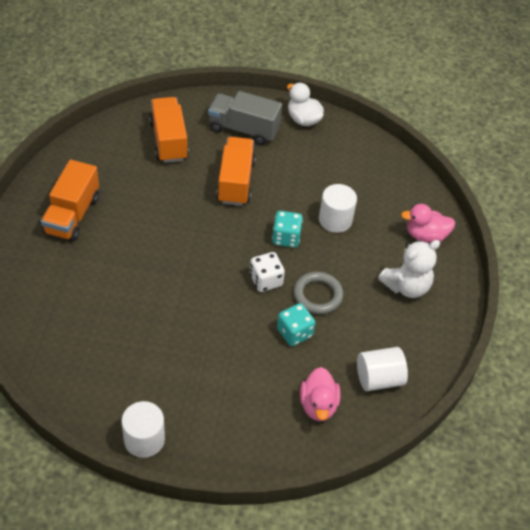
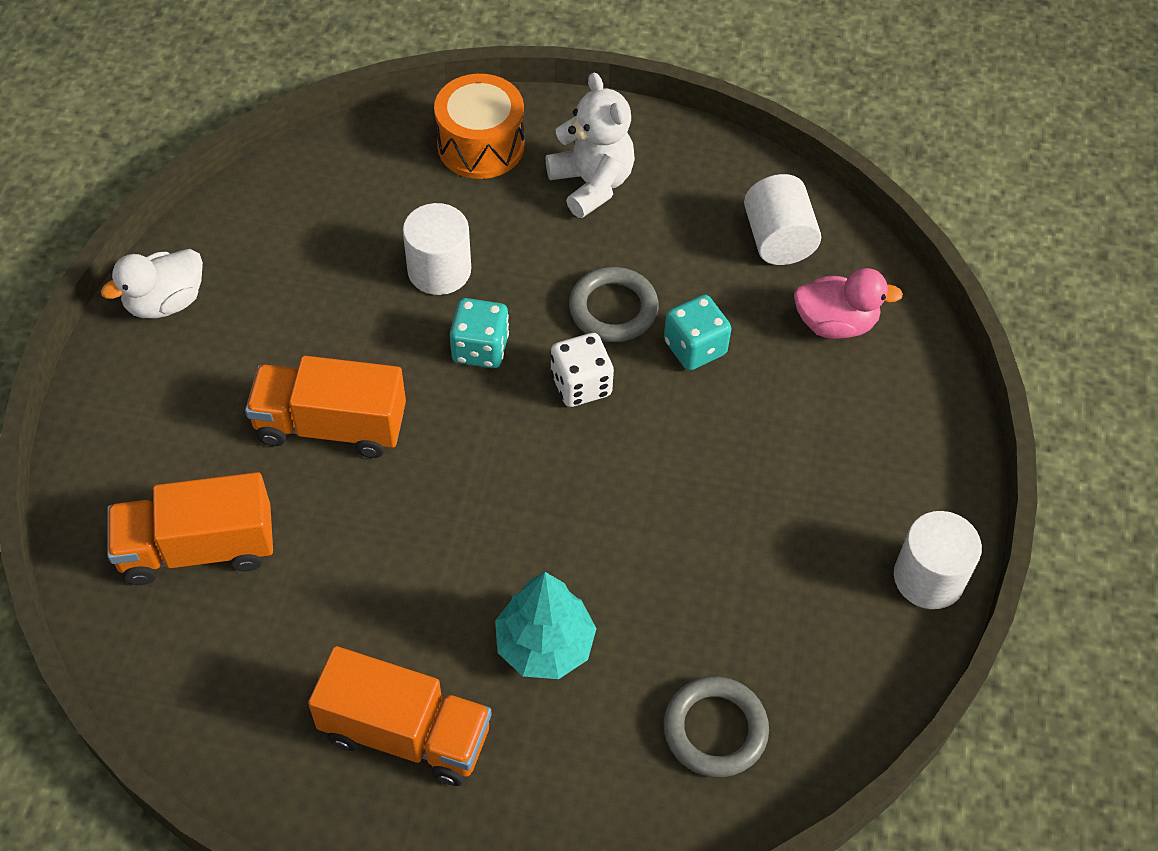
camera: 85 degrees left, 5 degrees up
(62, 333) = (715, 729): none -> grey ring
(113, 265) = (545, 645): none -> turquoise tree
(243, 129) = (180, 407): grey truck -> none
(425, 235) = (481, 145): pink duck -> orange drum

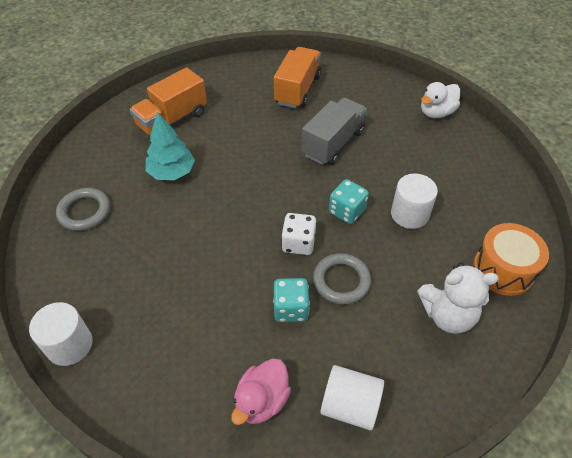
camera: 120 degrees right, 5 degrees down
(165, 302) = (436, 113): white duck -> white duck turned 120 degrees counterclockwise
(331, 425) = (333, 143): orange truck -> grey truck

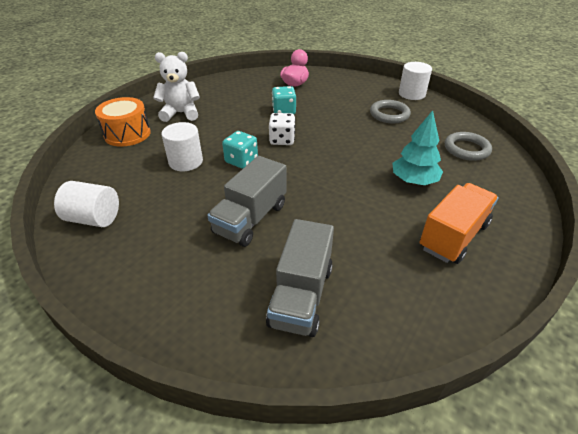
camera: 175 degrees right, 10 degrees down
(297, 90) = (301, 295): orange truck -> grey truck
(341, 281) = (249, 123): grey ring -> grey ring (389, 114)
(350, 405) = (248, 84): white cylinder -> white cylinder (94, 218)
(436, 113) = (105, 269): white duck -> none

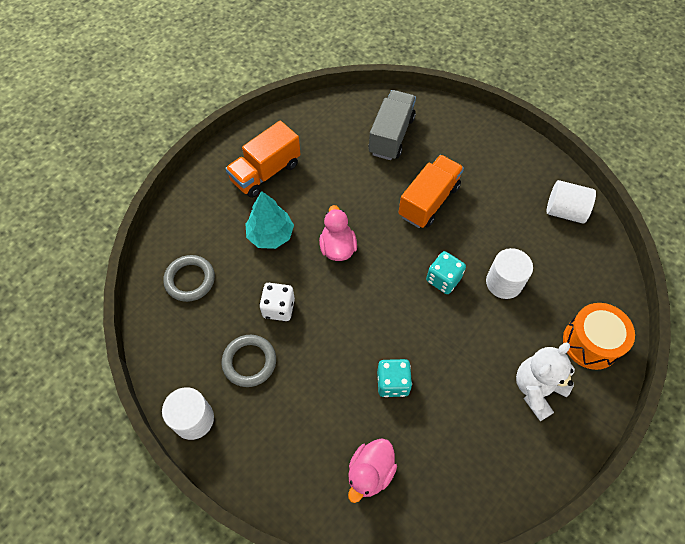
camera: 175 degrees left, 20 degrees up
(181, 113) = (537, 389): white teddy bear -> white teddy bear turned 135 degrees clockwise
(250, 219) = (429, 201): grey truck -> orange truck
(282, 140) = (397, 314): white dice -> white dice (278, 308)
(344, 176) = (337, 247): none -> pink duck

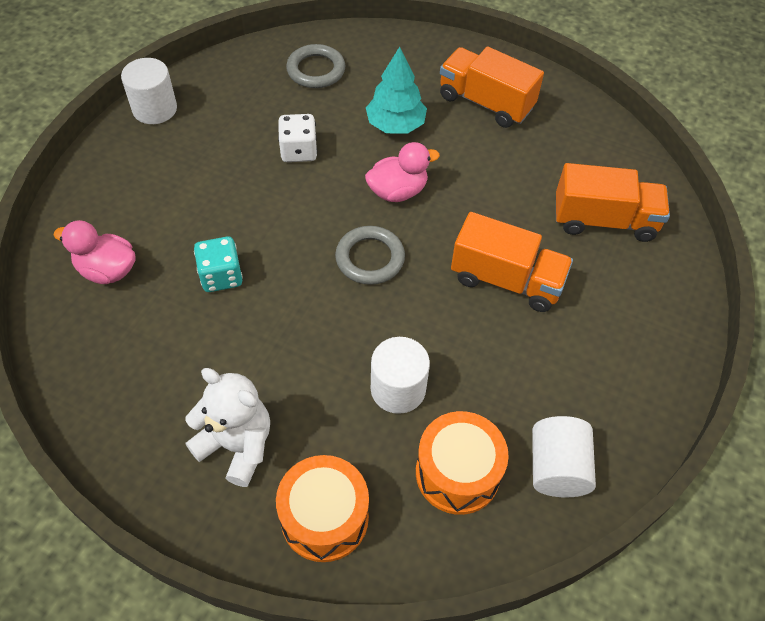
camera: 75 degrees right, 5 degrees down
(249, 362) = (226, 139): grey ring -> grey ring (370, 258)
(391, 135) = (604, 220): grey truck -> orange truck
(443, 279) = (383, 313): turquoise dice -> none
(565, 262) = (457, 473): none -> orange drum

